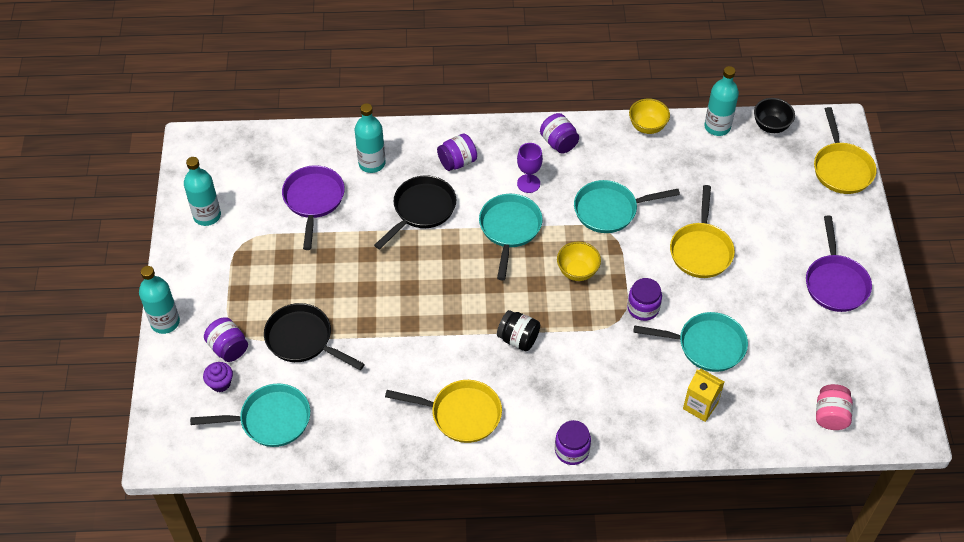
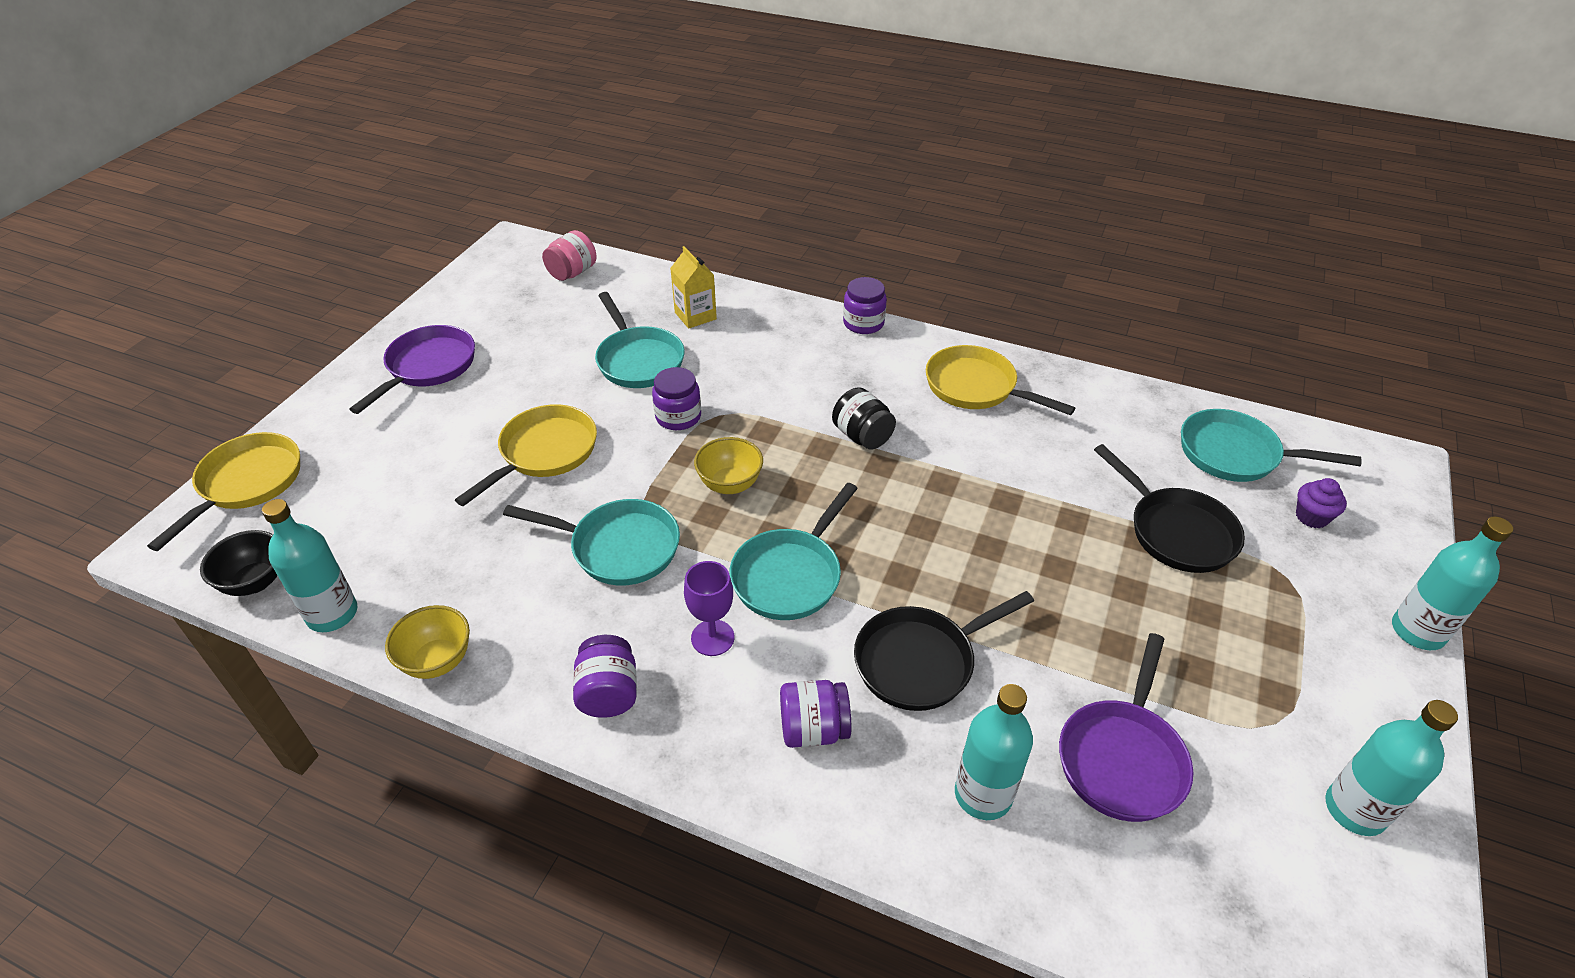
camera: 155 degrees left, 10 degrees down
(228, 348) = (1300, 558): purple jar -> none
(706, 345) = (638, 360): turquoise pan -> turquoise pan turned 150 degrees counterclockwise

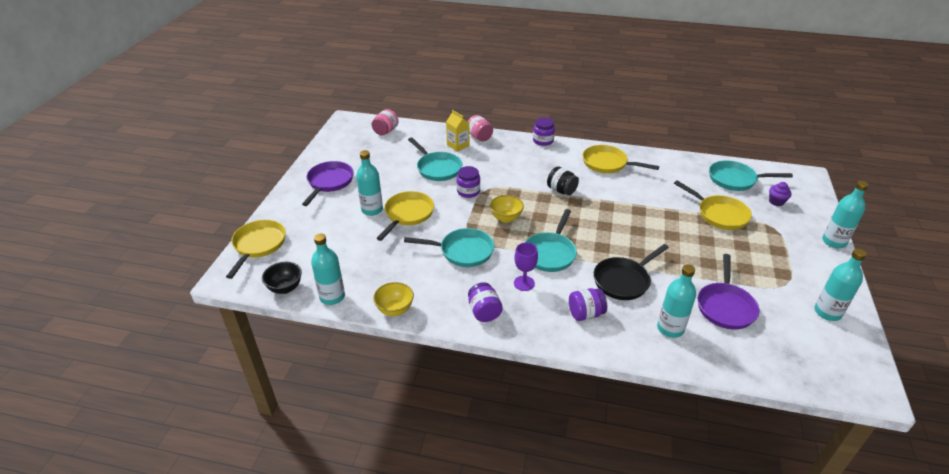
camera: 10 degrees left, 5 degrees down
(482, 434) = (372, 210): none -> turquoise bottle
(742, 303) = (479, 137): none -> pink jar
(1176, 531) = (719, 214): black pan -> yellow pan

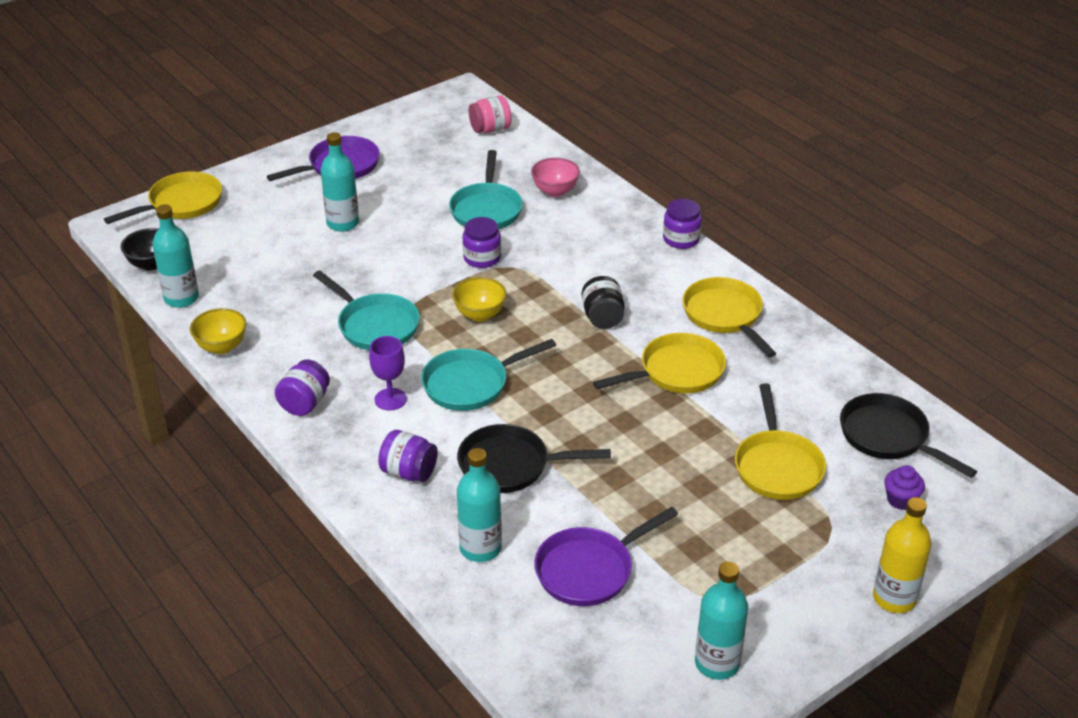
camera: 40 degrees right, 0 degrees up
(407, 215) = (373, 250): yellow pan -> yellow pan (676, 372)
(458, 145) = (555, 191): yellow carton -> pink bowl
(479, 137) = (599, 193): pink jar -> none
(735, 180) = (888, 437): turquoise pan -> black pan
(833, 242) = (894, 598): turquoise bottle -> yellow bottle

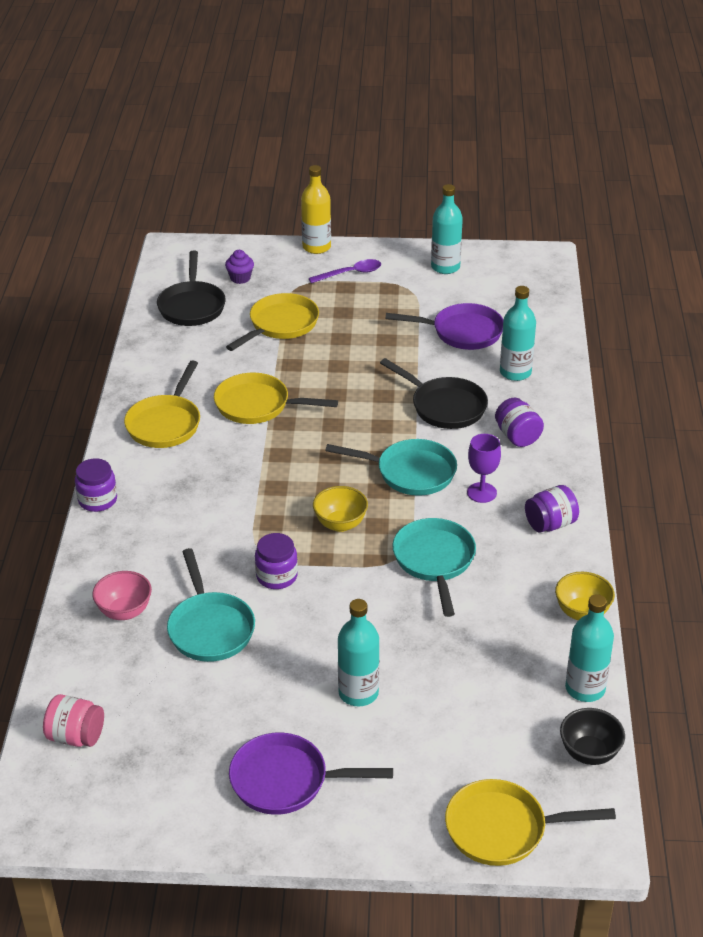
camera: 140 degrees left, 0 degrees up
(486, 209) = (210, 628): turquoise pan -> turquoise pan turned 120 degrees clockwise
(602, 318) = (252, 470): black jar -> none
(804, 581) = (351, 273): none -> purple spoon

